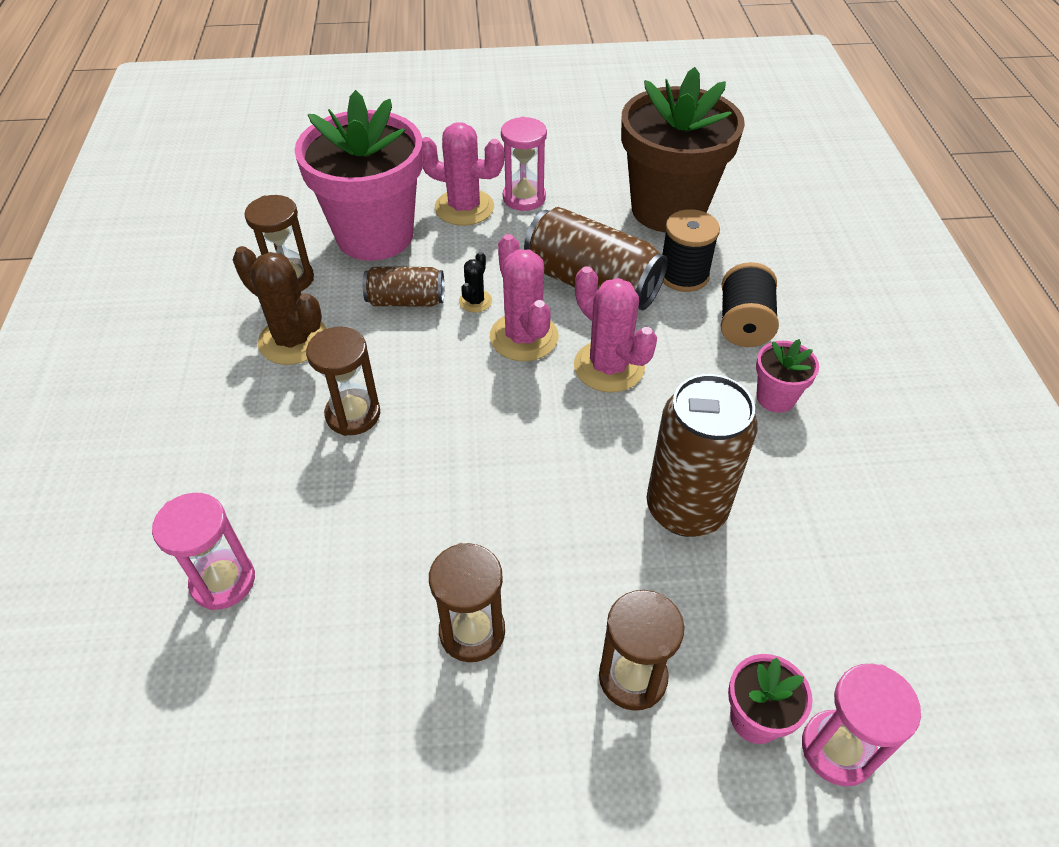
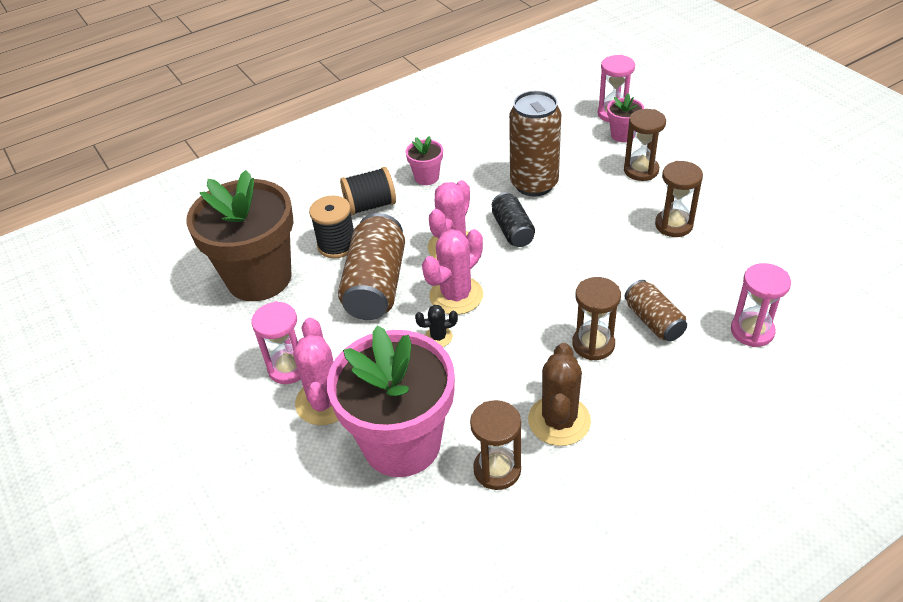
camera: 115 degrees left, 5 degrees down
(406, 301) = (466, 377): brown can -> brown can (653, 321)
(599, 436) = (512, 230): none -> black can

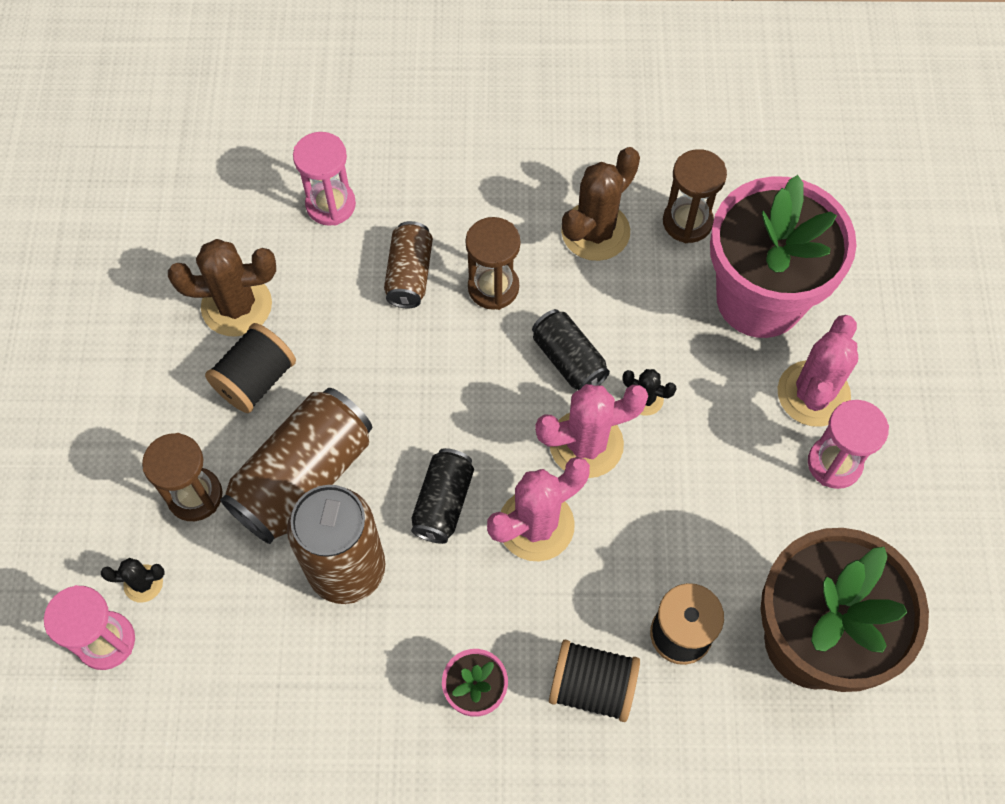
camera: 150 degrees left, 20 degrees up
(376, 285) = (669, 525): brown can -> brown can (304, 477)
(505, 331) = (569, 360): none -> black can
(622, 135) = (143, 583): pink flower pot -> black cactus
(673, 225) = (256, 380): brown hourglass -> black spool
(731, 249) = (236, 306): none -> brown cactus

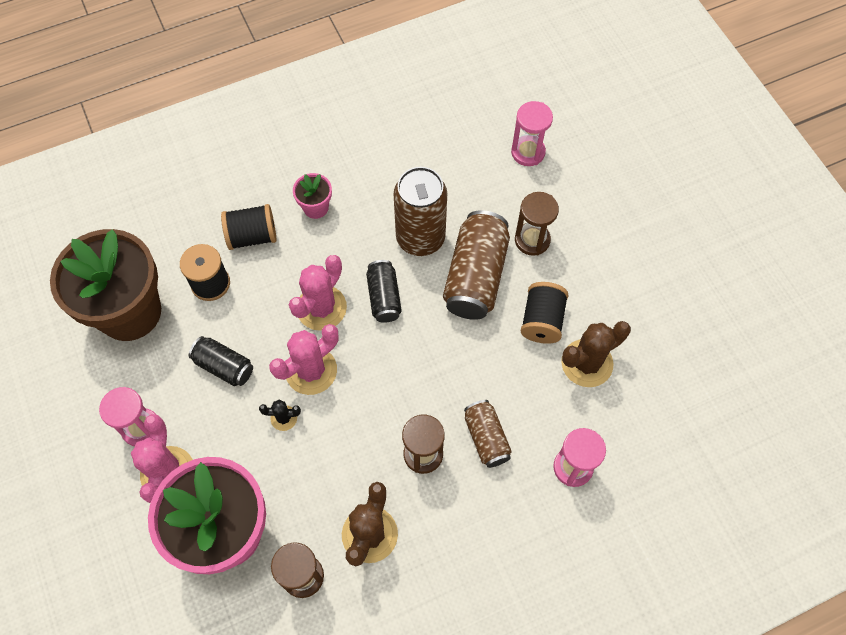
camera: 155 degrees right, 0 degrees up
(143, 583) = (528, 185): black cactus -> none
(569, 360) = (346, 423): black can -> black can (224, 366)

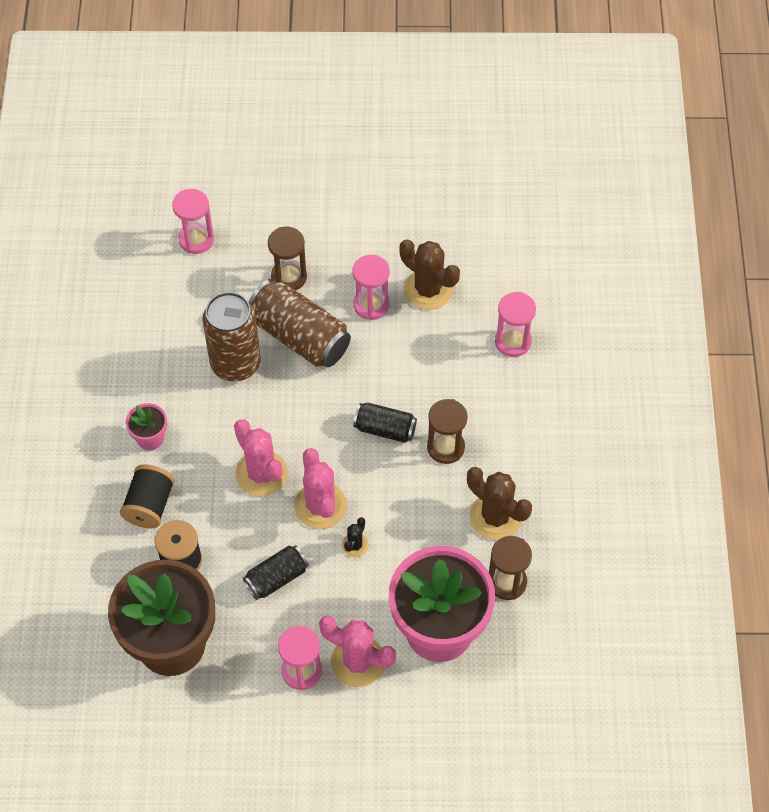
camera: 65 degrees left, 5 degrees down
(384, 297) = (279, 418): black can -> black can (385, 429)
(486, 438) = (455, 393): brown can -> none
(542, 321) = (371, 305): black spool -> pink hourglass
(587, 363) = (428, 290): brown cactus -> brown cactus turned 45 degrees counterclockwise

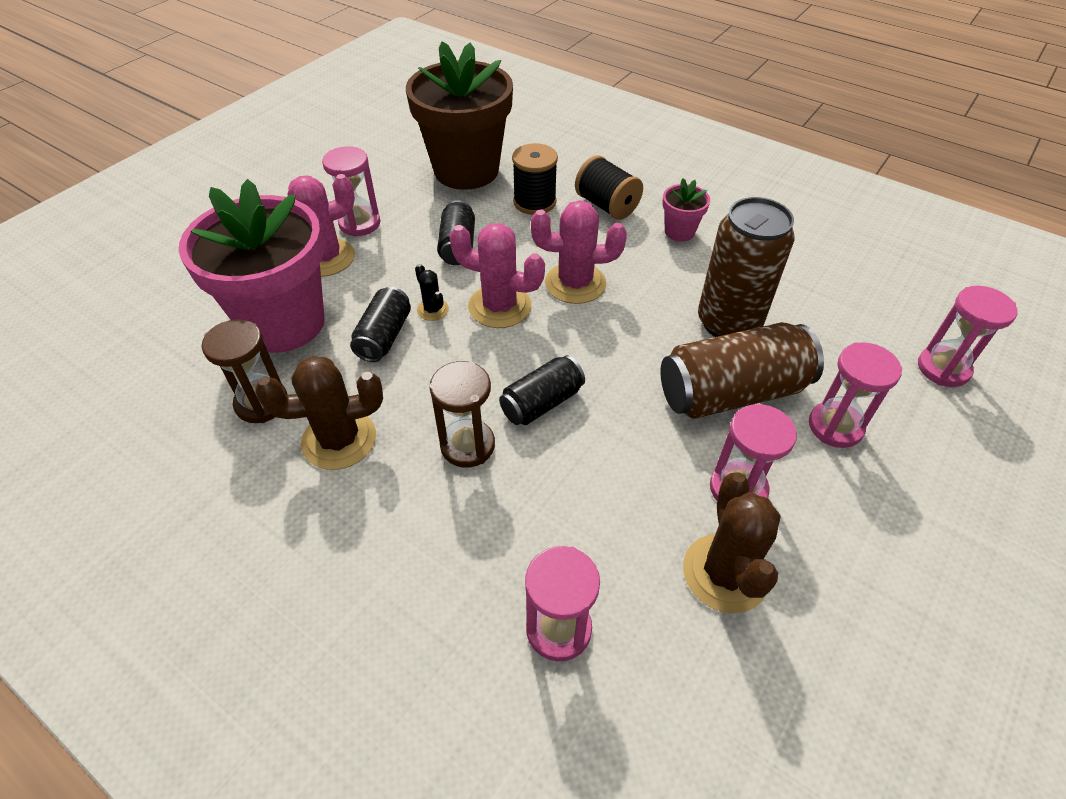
camera: 125 degrees right, 10 degrees down
(289, 277) = (835, 426): brown hourglass -> pink hourglass
(401, 556) = (384, 336): none -> black can
(428, 290) = (725, 573): brown cactus -> brown cactus turned 75 degrees counterclockwise

